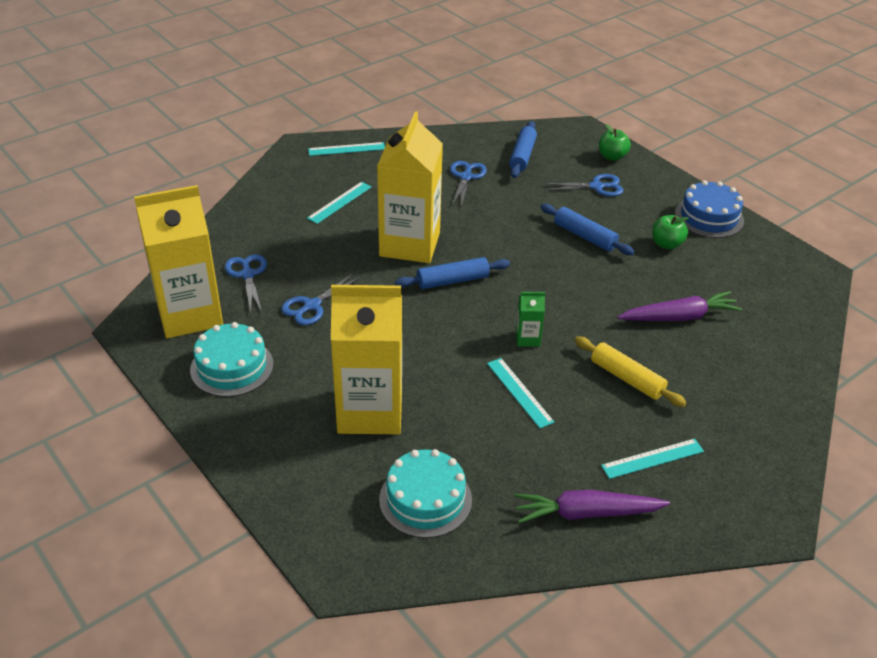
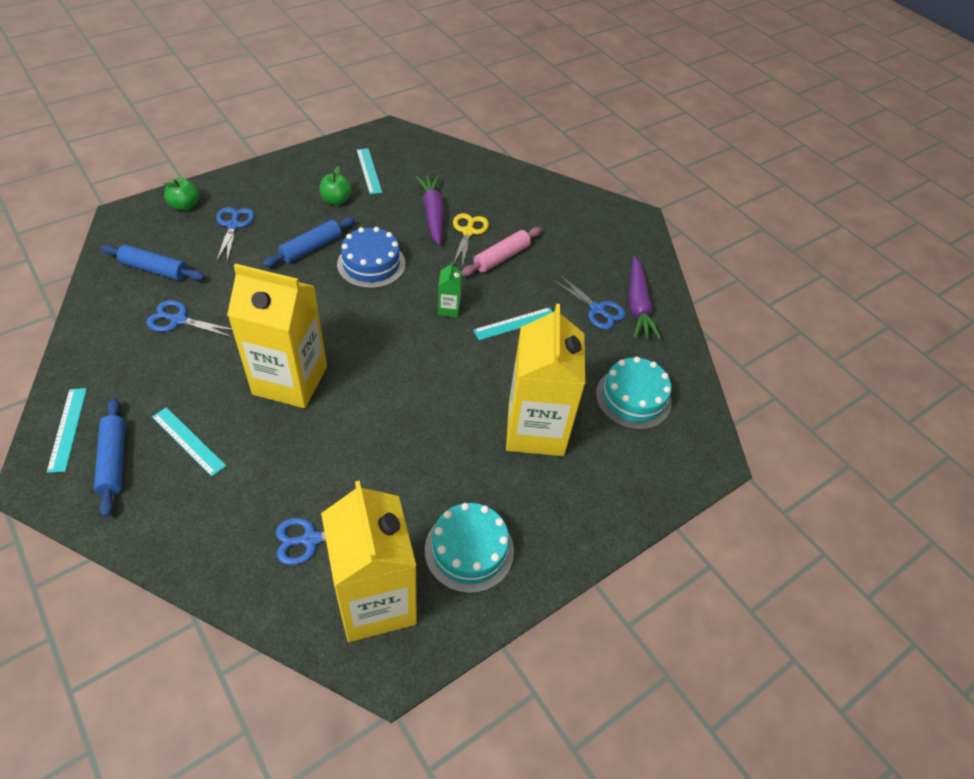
camera: 90 degrees left, 10 degrees up
(312, 306) = (379, 473): blue scissors -> blue scissors (597, 309)
(452, 280) = (358, 351): blue rolling pin -> blue rolling pin (114, 461)
(627, 378) = (501, 257): yellow rolling pin -> pink rolling pin
(652, 458) = (584, 260): turquoise ruler -> turquoise ruler (369, 171)
(660, 348) = (468, 232): none -> yellow scissors
(709, 217) = (304, 167): blue cake -> blue cake (371, 264)

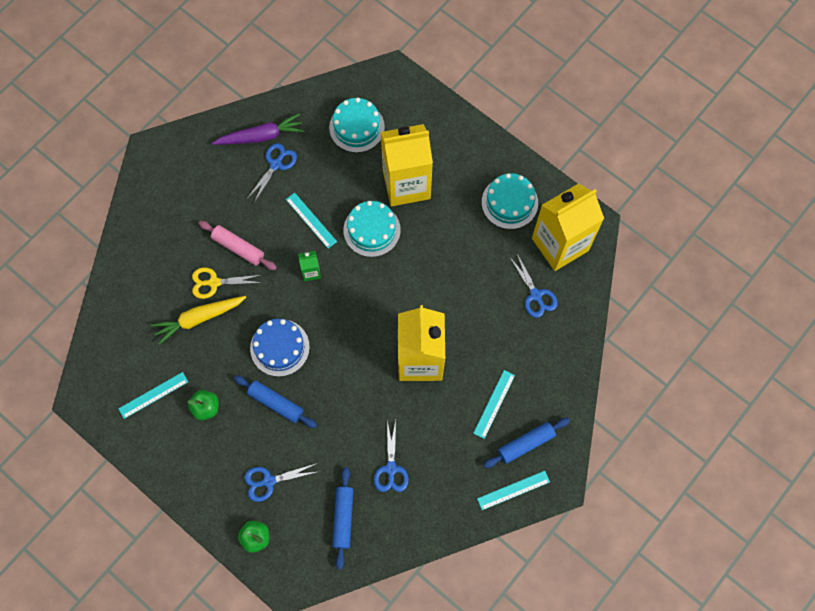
camera: 100 degrees left, 20 degrees up
(433, 214) = (199, 318): purple carrot -> yellow carrot
(482, 377) = (372, 230): none -> turquoise cake

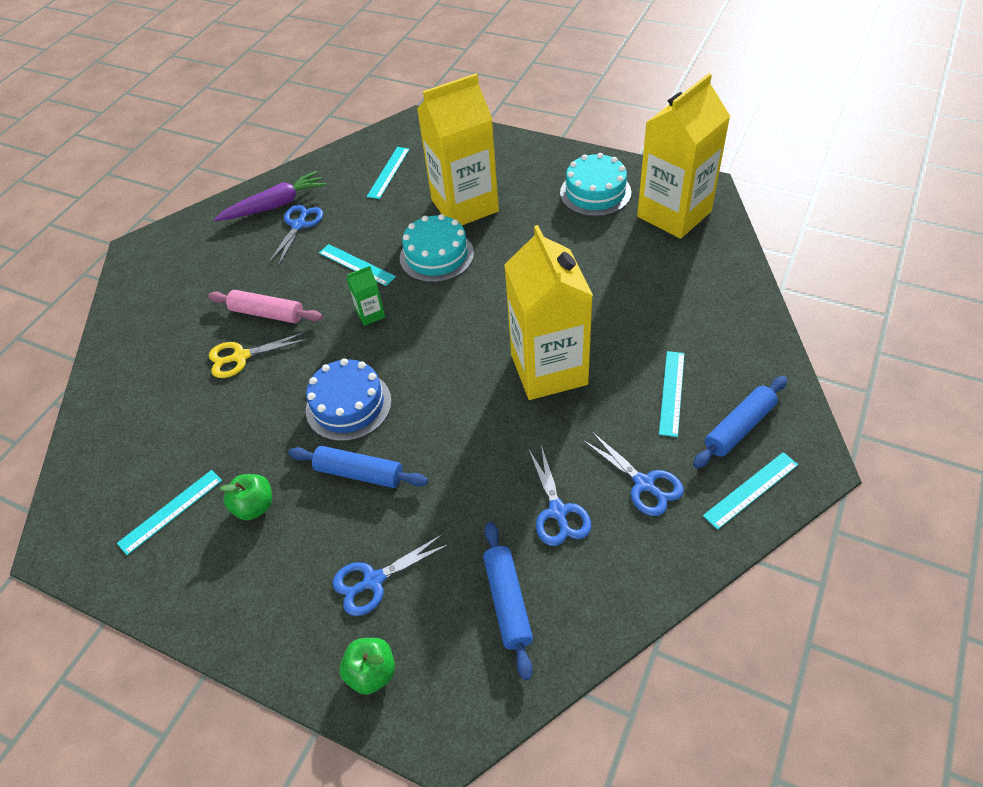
camera: 10 degrees left, 20 degrees down
(199, 318) = (226, 401): yellow carrot -> none
(357, 127) = (388, 172): turquoise cake -> turquoise ruler
(536, 295) = (669, 267): blue scissors -> blue scissors (644, 484)

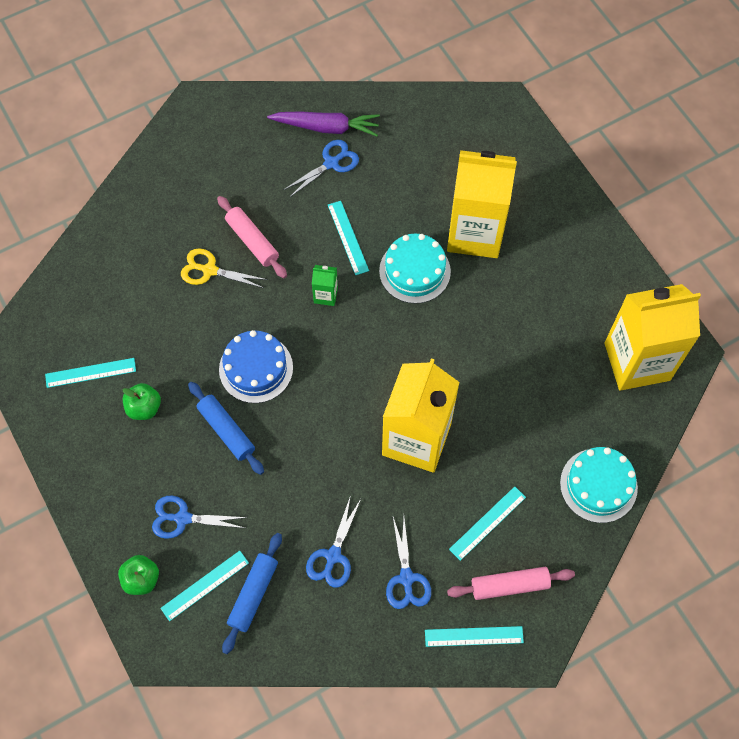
camera: 30 degrees right, 15 degrees up
(388, 172) = (440, 151): turquoise ruler -> turquoise ruler (205, 585)
(595, 192) = (592, 293): turquoise cake -> turquoise cake (598, 485)
(739, 428) = (509, 585): blue rolling pin -> pink rolling pin

